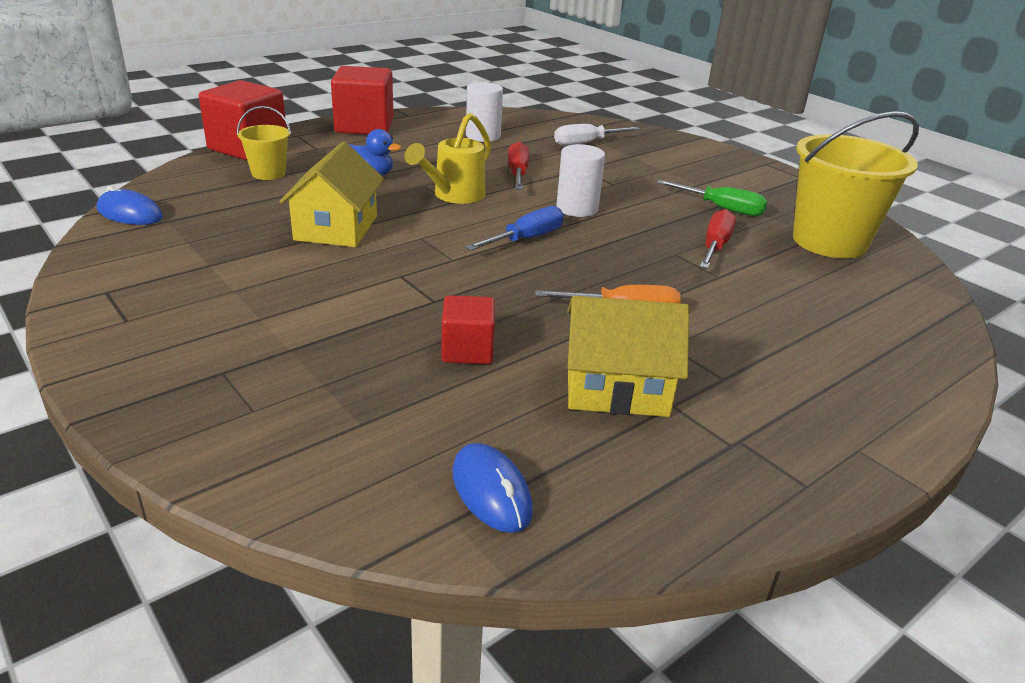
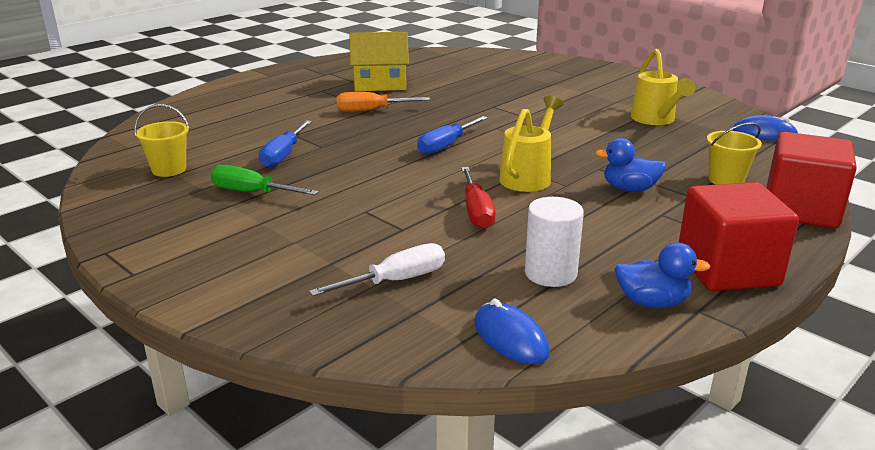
camera: 175 degrees right, 5 degrees down
(228, 248) = (655, 120): none -> yellow watering can
(336, 228) = (600, 139): yellow house -> none
(431, 120) = (652, 302): none -> blue duck
(467, 350) = (461, 89): red cube -> none
(491, 491) = (433, 58): blue mouse -> blue mouse (510, 338)
(577, 208) = (405, 176): white cylinder -> none
(715, 246) = (283, 155): red screwdriver -> blue screwdriver
(829, 241) = (169, 169): yellow bucket -> yellow bucket, size x0.49

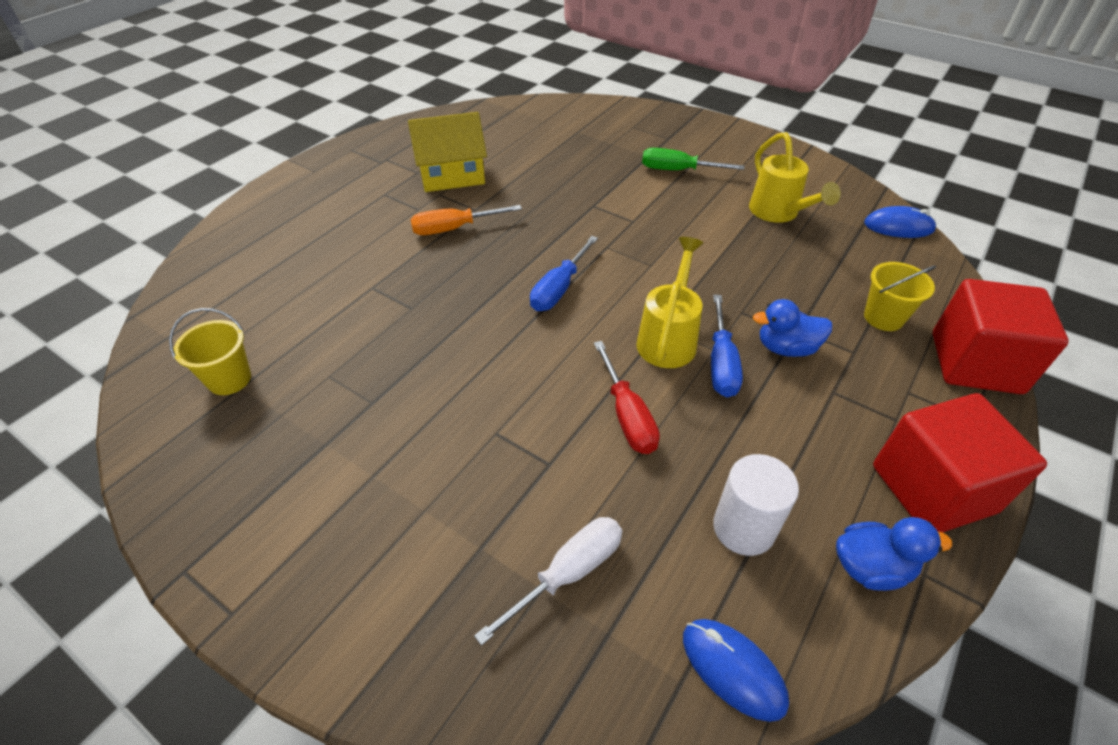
camera: 10 degrees left, 20 degrees up
(251, 192) = (346, 414): green screwdriver -> green screwdriver (677, 170)
(283, 155) = (368, 332): blue screwdriver -> blue screwdriver (721, 364)

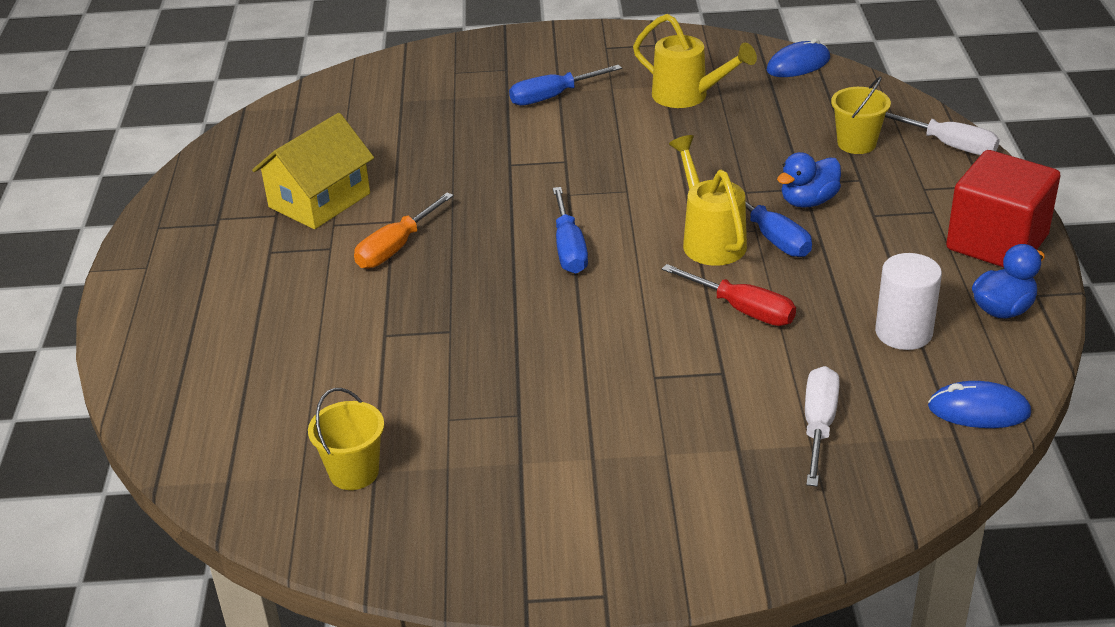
camera: 35 degrees left, 10 degrees down
(677, 170) = (552, 97): green screwdriver -> blue screwdriver
(975, 363) = (949, 145): red cube -> white screwdriver

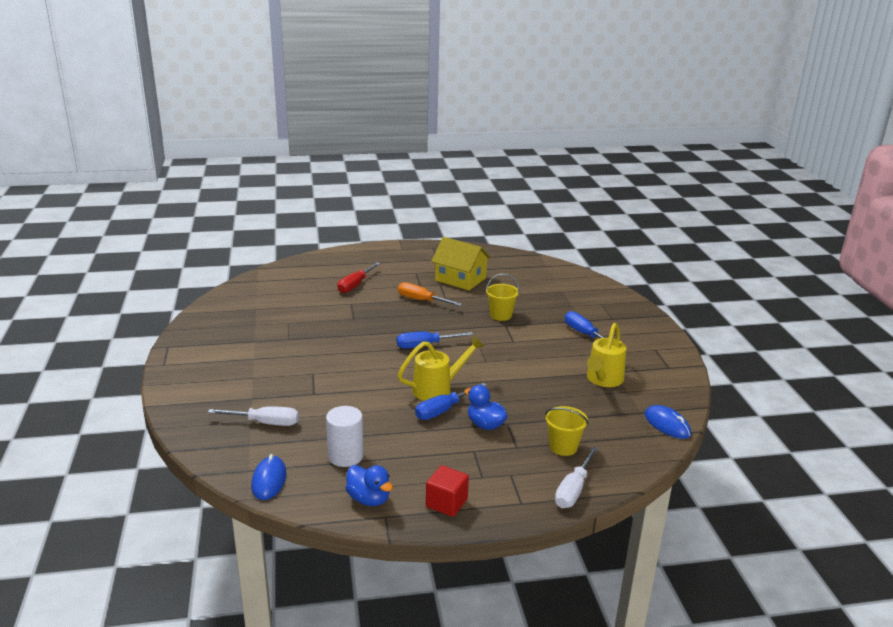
camera: 80 degrees right, 10 degrees down
(354, 472) = (256, 304): yellow bucket -> yellow bucket (501, 315)
(743, 310) = (369, 400): red screwdriver -> red screwdriver (355, 285)
(997, 242) = (446, 503): red cube -> red cube, size x0.57

